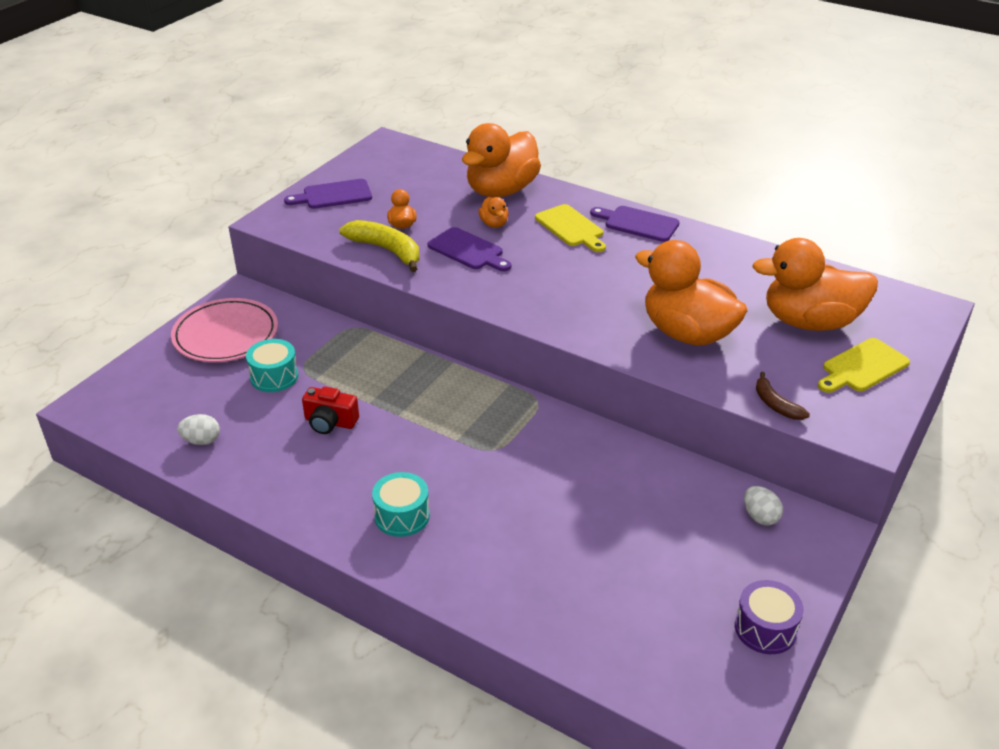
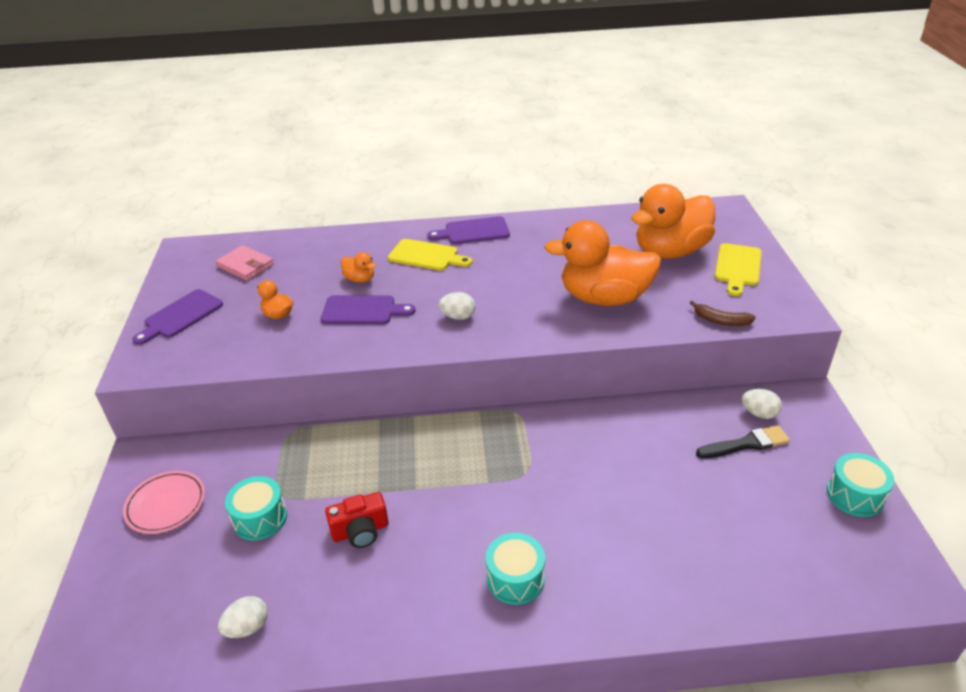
camera: 35 degrees left, 0 degrees up
(226, 335) = (166, 504): pink plate -> pink plate, size x0.65
(387, 250) = (288, 343): yellow banana -> none
(418, 175) = (245, 265): none -> pink wallet
(501, 190) = (335, 250): orange duck -> none
(538, 290) = (458, 317): none -> white egg
(714, 533) = (746, 444): none -> black brush
(765, 628) = (855, 495): purple drum -> turquoise drum

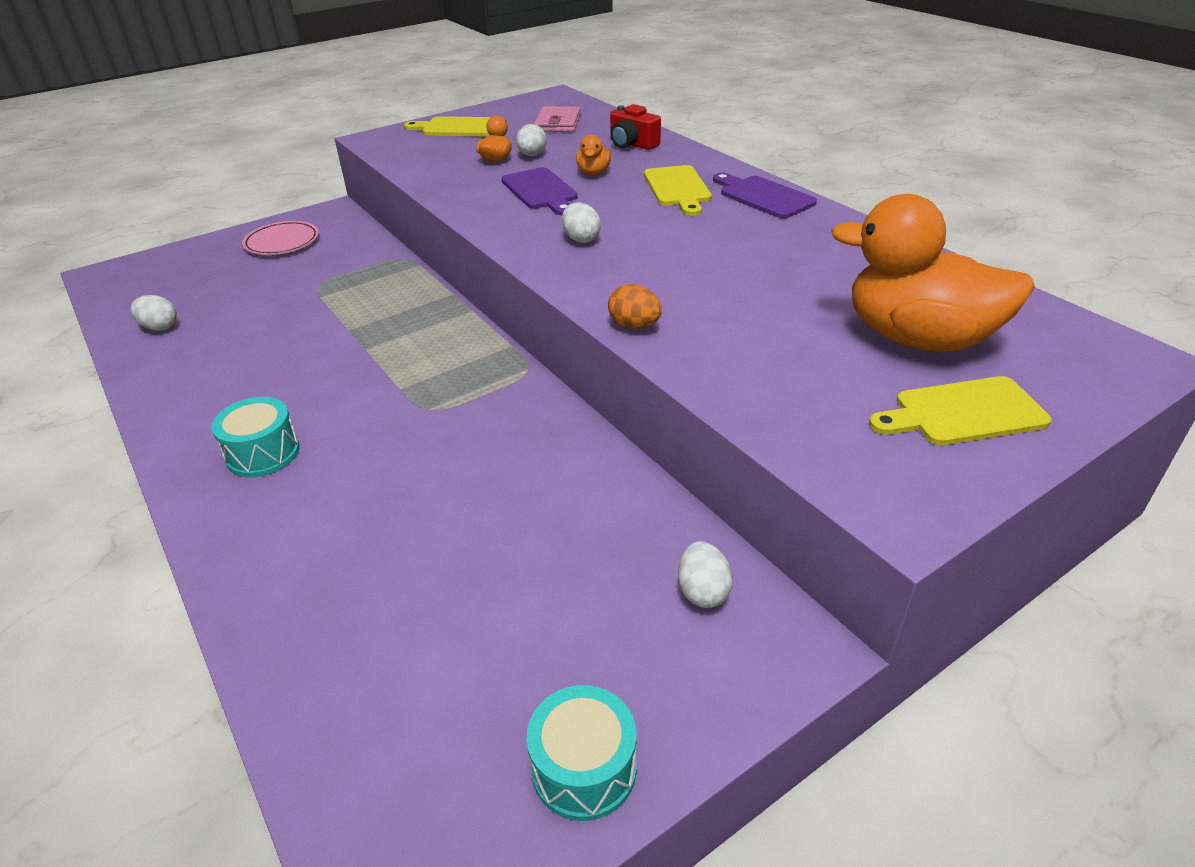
camera: 60 degrees right, 0 degrees up
(181, 316) = (457, 128): purple cutting board -> yellow cutting board
(260, 518) = (285, 286): turquoise drum -> none
(293, 296) = (532, 155): none -> white egg
(360, 531) = (291, 339): red camera -> red camera (632, 144)
(587, 332) = (634, 326): none -> orange egg
(604, 298) = (726, 317): orange duck -> none
(721, 321) = (783, 430): brown banana -> none
(746, 444) = (618, 593): black brush -> none

